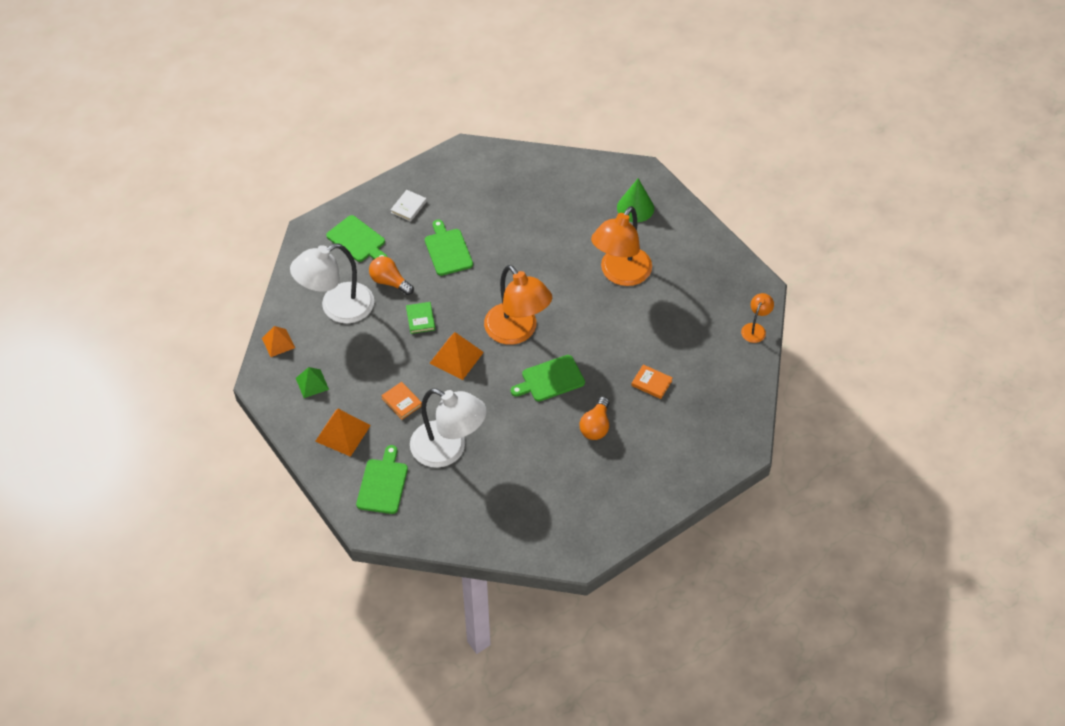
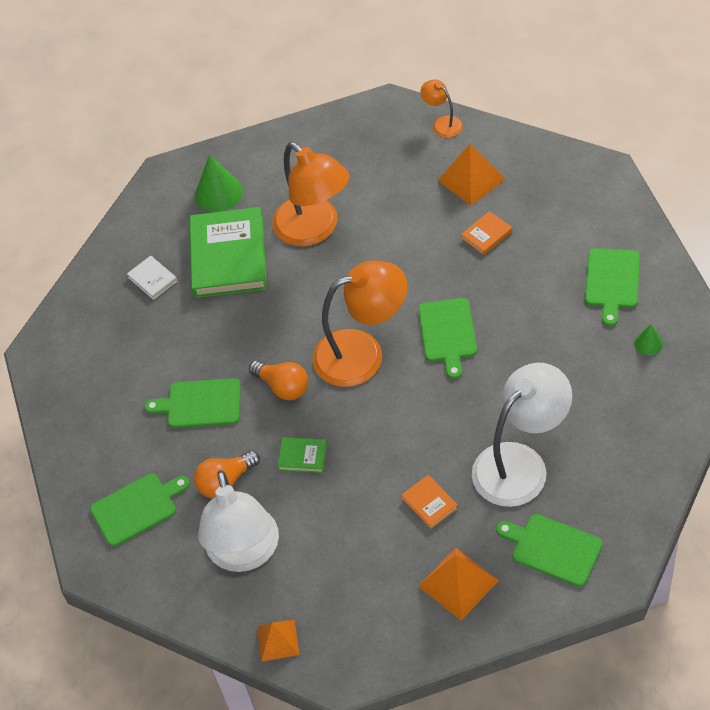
camera: 65 degrees left, 0 degrees up
(312, 383) = (363, 607): green pyramid -> none
(401, 402) = (429, 503): orange book -> orange book turned 75 degrees clockwise
(408, 207) = (106, 435): white book -> white book (152, 279)
(456, 357) = (379, 427): orange pyramid -> orange pyramid (471, 179)
(578, 230) = (229, 257): none -> green book
(580, 511) = (648, 343): none -> green cone
(596, 426) = (531, 302): orange light bulb -> orange light bulb (283, 387)
(632, 476) = (612, 282): none -> green cutting board

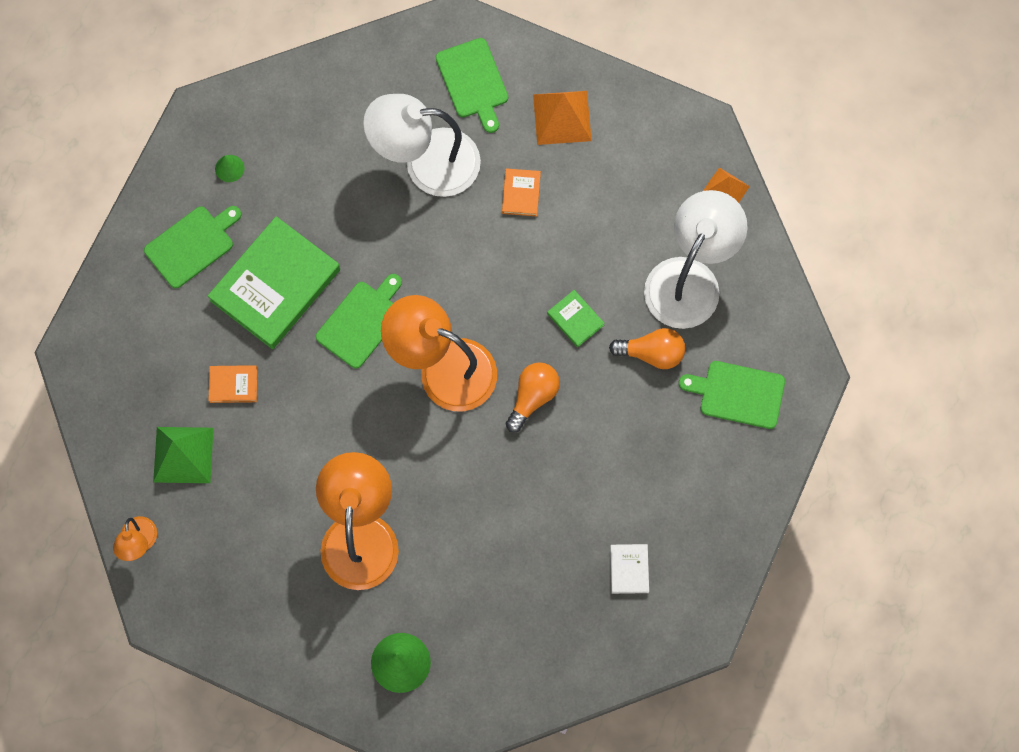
camera: 145 degrees left, 20 degrees up
(152, 279) = (541, 617): white book -> white book (629, 569)
(200, 404) = (610, 444): green cutting board -> none
(229, 257) = (457, 577): green book -> green book (275, 285)
(283, 387) = (532, 397): orange light bulb -> orange light bulb turned 45 degrees clockwise
(471, 179) = (183, 455): orange pyramid -> green pyramid

